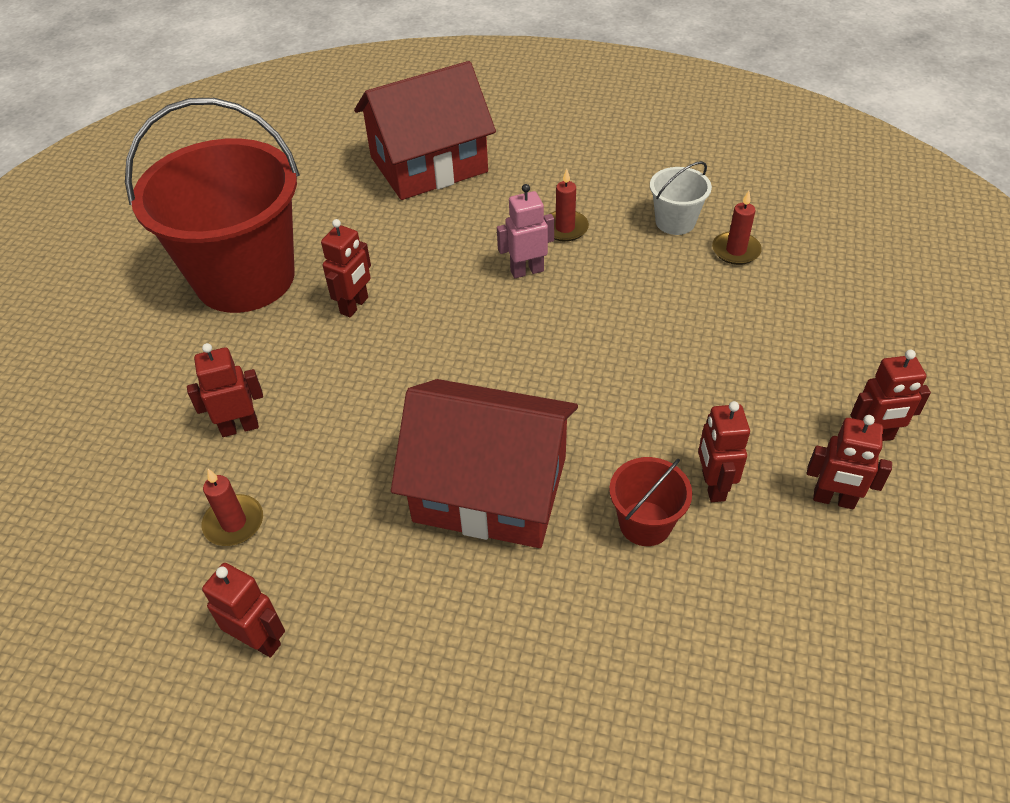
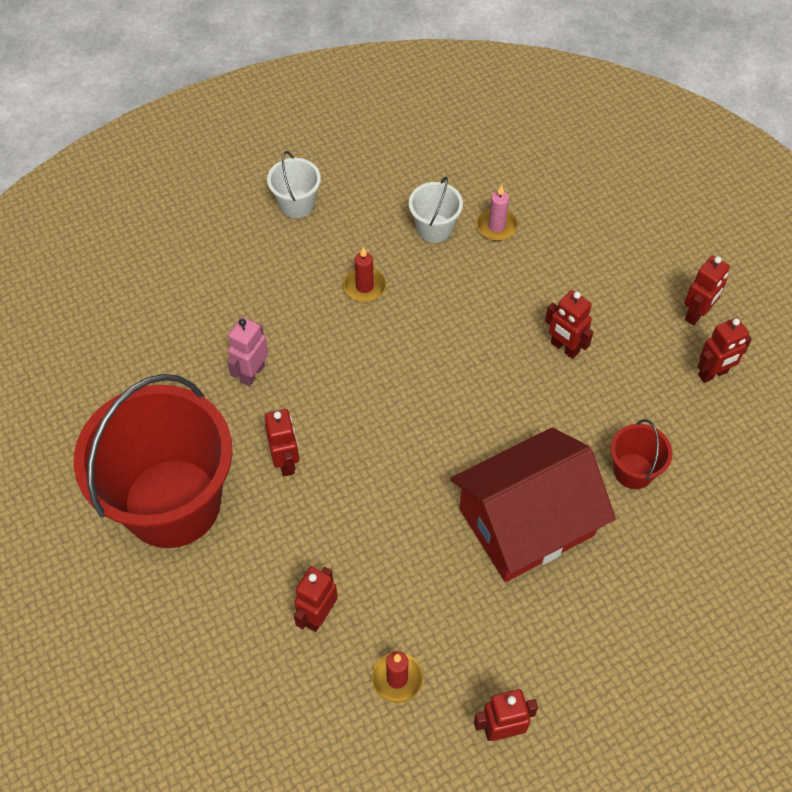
camera: 45 degrees left, 10 degrees up
(428, 164) = (197, 298): red house -> none
(527, 271) = (376, 342): pink robot -> pink robot (252, 373)
(578, 147) = (296, 204): none -> white bucket
(713, 486) = (645, 416): red robot -> red robot (564, 348)
(736, 250) = (496, 226): red candle -> pink candle

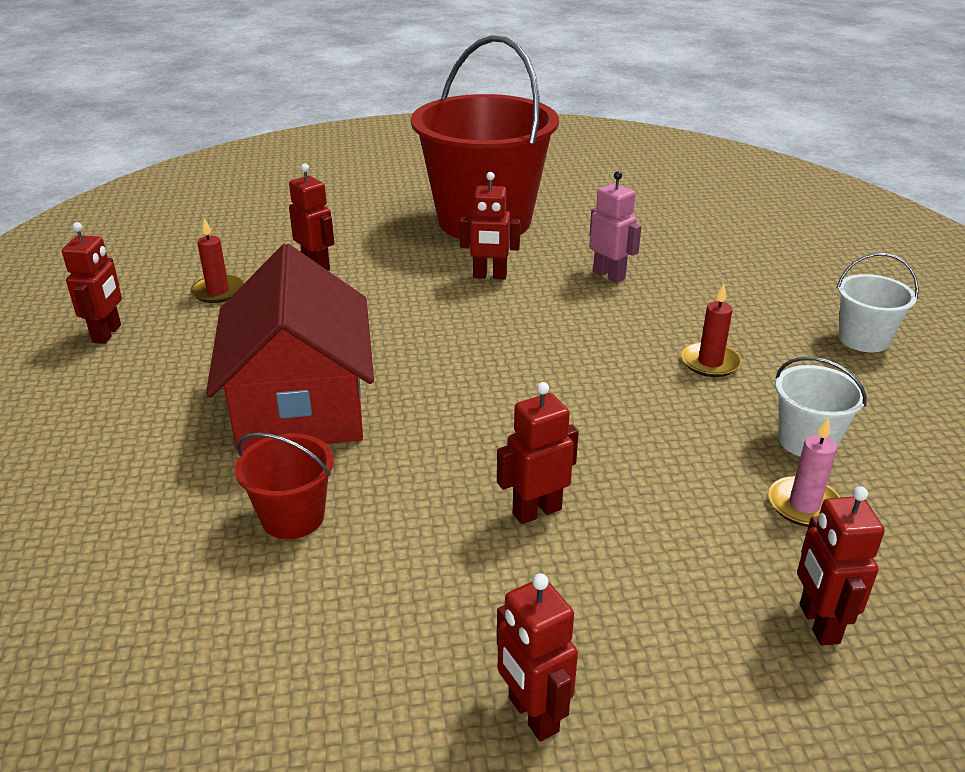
camera: 110 degrees right, 25 degrees down
(713, 373) = (393, 685): red robot -> red robot (818, 624)

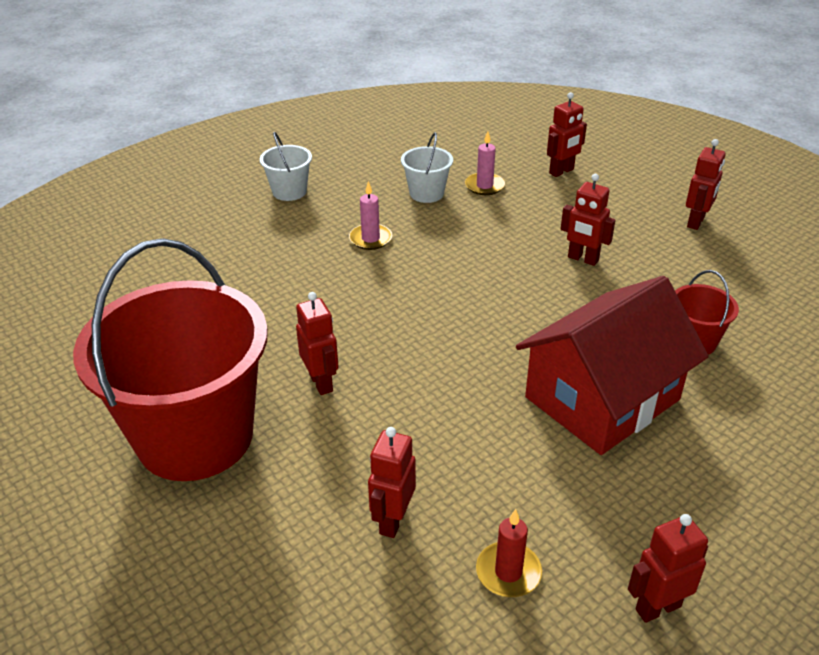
camera: 120 degrees left, 5 degrees up
(609, 275) = (269, 315): pink robot -> none
(710, 362) = (370, 239): red candle -> pink candle

